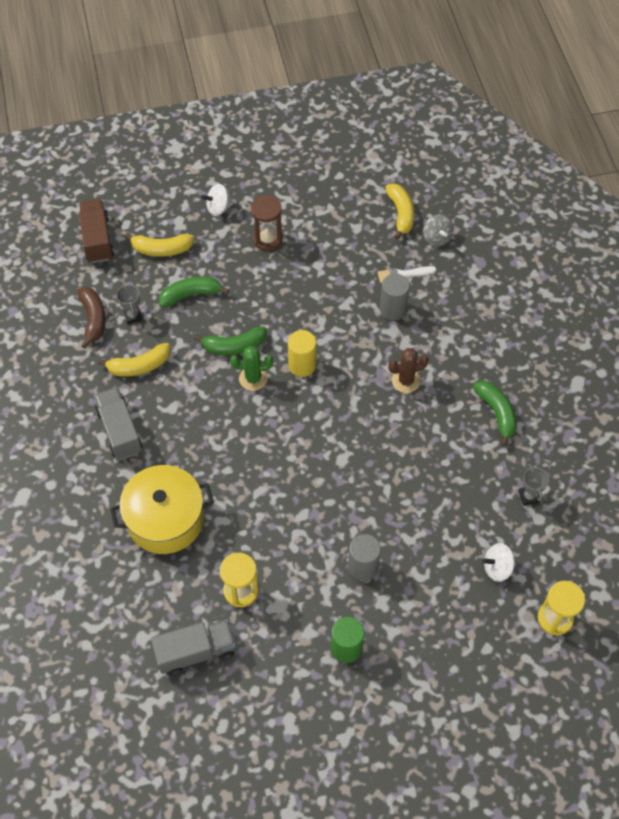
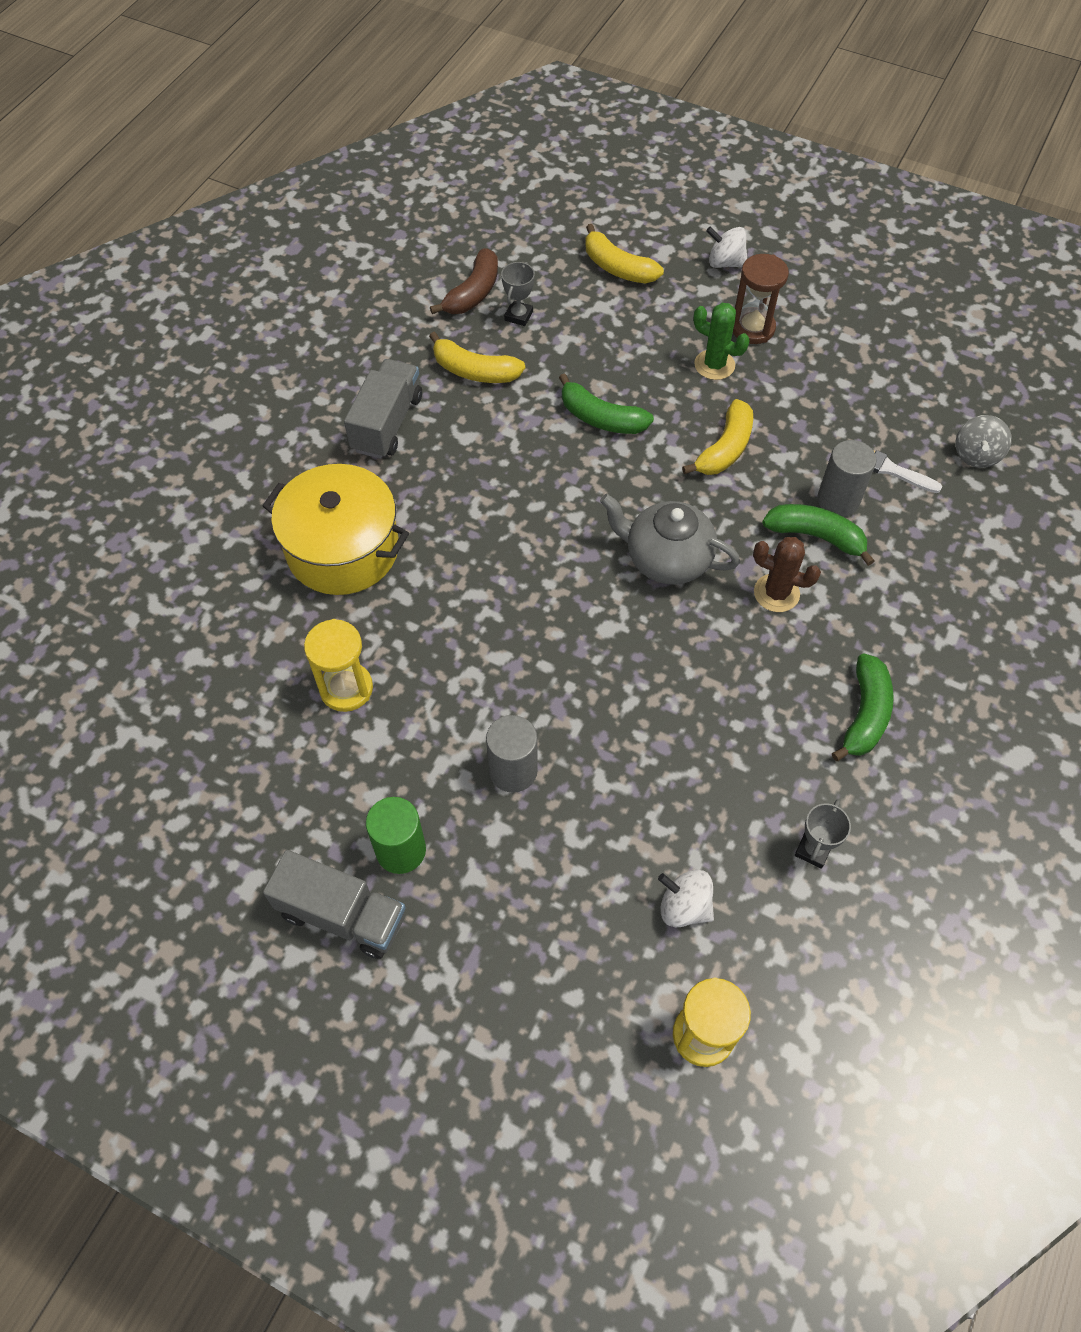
camera: 40 degrees right, 0 degrees up
(97, 240) = (556, 217): brown truck -> none
(191, 295) = (604, 333): green banana -> green banana (816, 536)
(196, 652) = (232, 717): grey truck -> grey truck (342, 915)
(253, 378) = (588, 467): green cactus -> green cactus (714, 365)
(302, 365) = (661, 490): yellow cylinder -> none
(338, 401) = (666, 559): none -> grey teapot
(401, 214) = (952, 399): yellow banana -> yellow banana (724, 449)

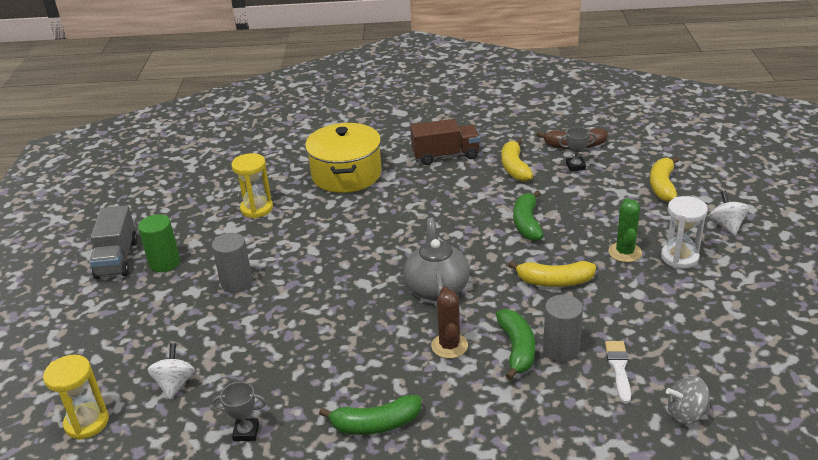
camera: 65 degrees right, 25 degrees down
(387, 423) = (445, 155): grey truck -> brown truck
(752, 328) = (679, 257): brown hourglass -> white hourglass

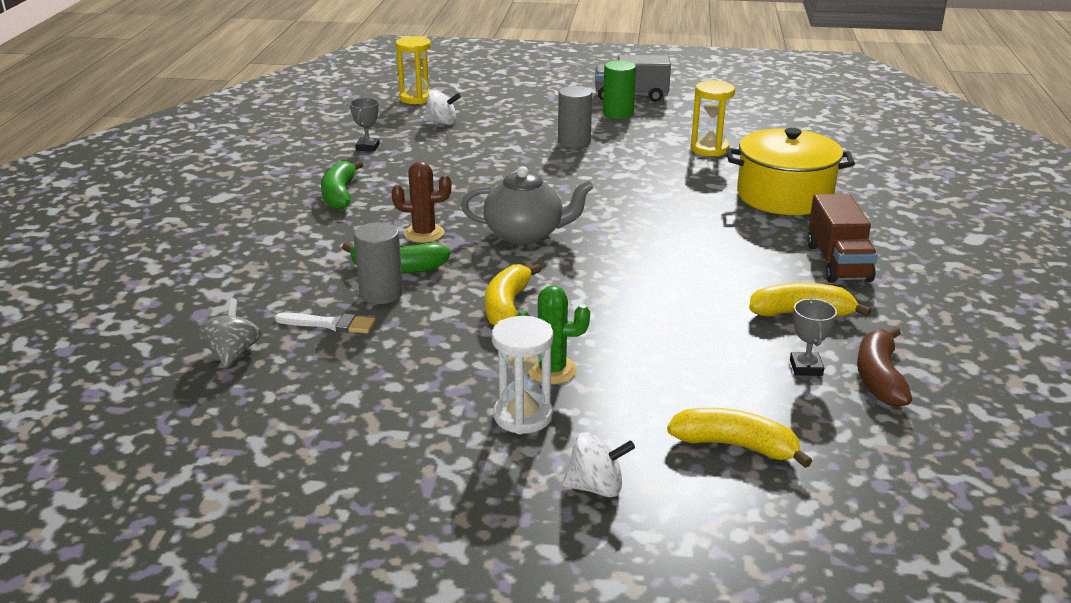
camera: 95 degrees right, 5 degrees down
(527, 223) = (644, 304): green banana -> none

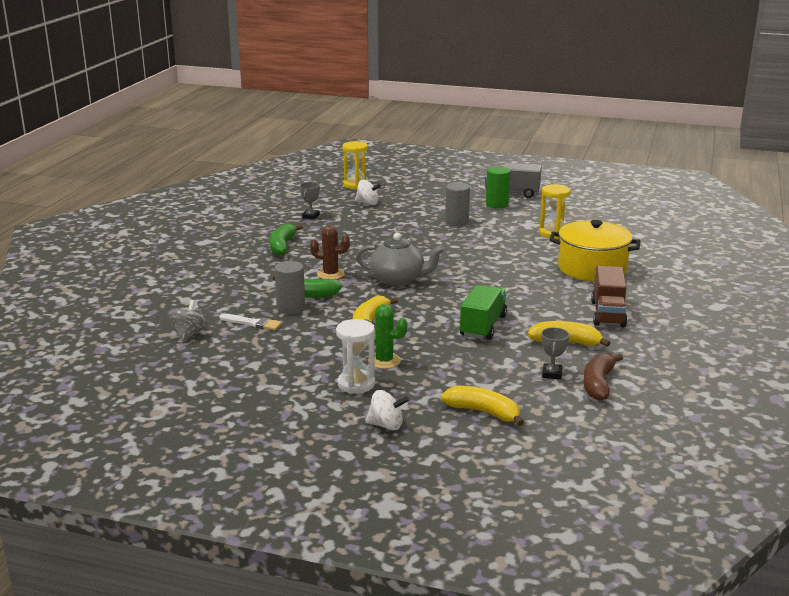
camera: 10 degrees right, 5 degrees down
(674, 298) = (483, 326): none -> green truck

